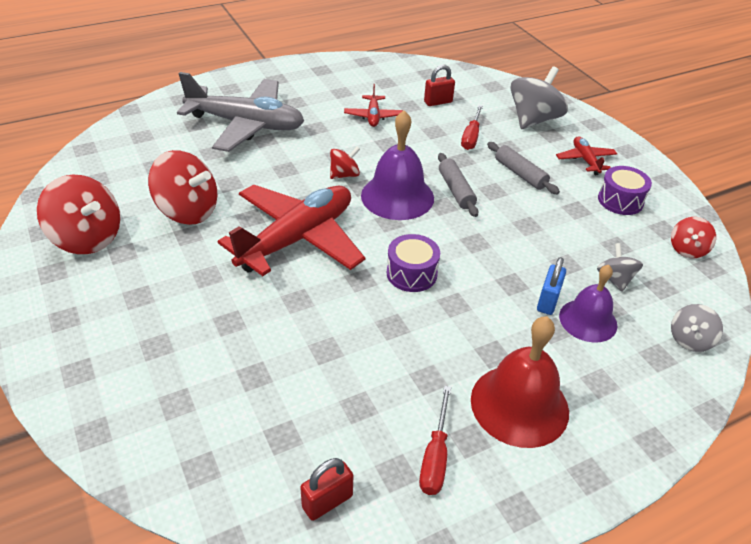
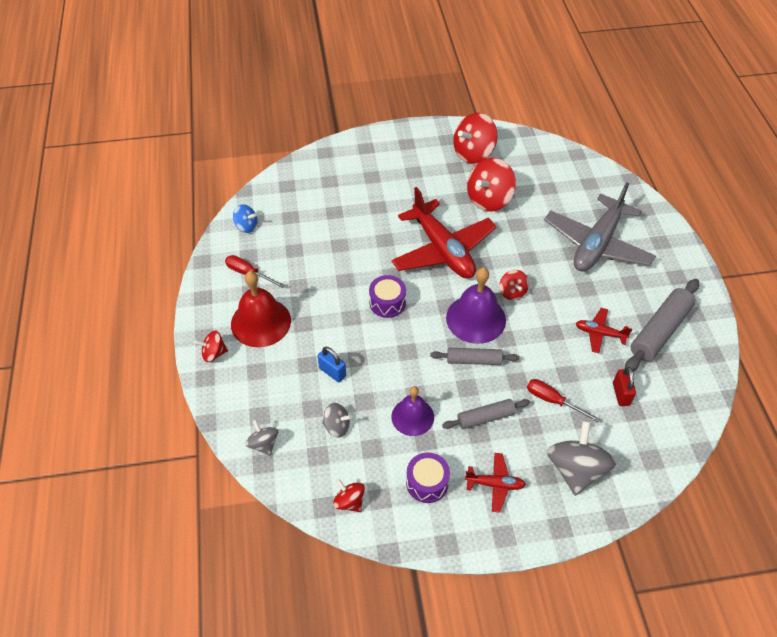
camera: 110 degrees right, 10 degrees up
(327, 501) = (246, 226): red padlock -> blue spinning top
(352, 85) = (659, 331): none -> grey rolling pin
(533, 120) = (575, 469): grey spinning top -> grey spinning top turned 135 degrees counterclockwise
(588, 320) = (306, 388): purple bell -> purple bell (412, 417)
(609, 447) = (214, 353): none -> red spinning top

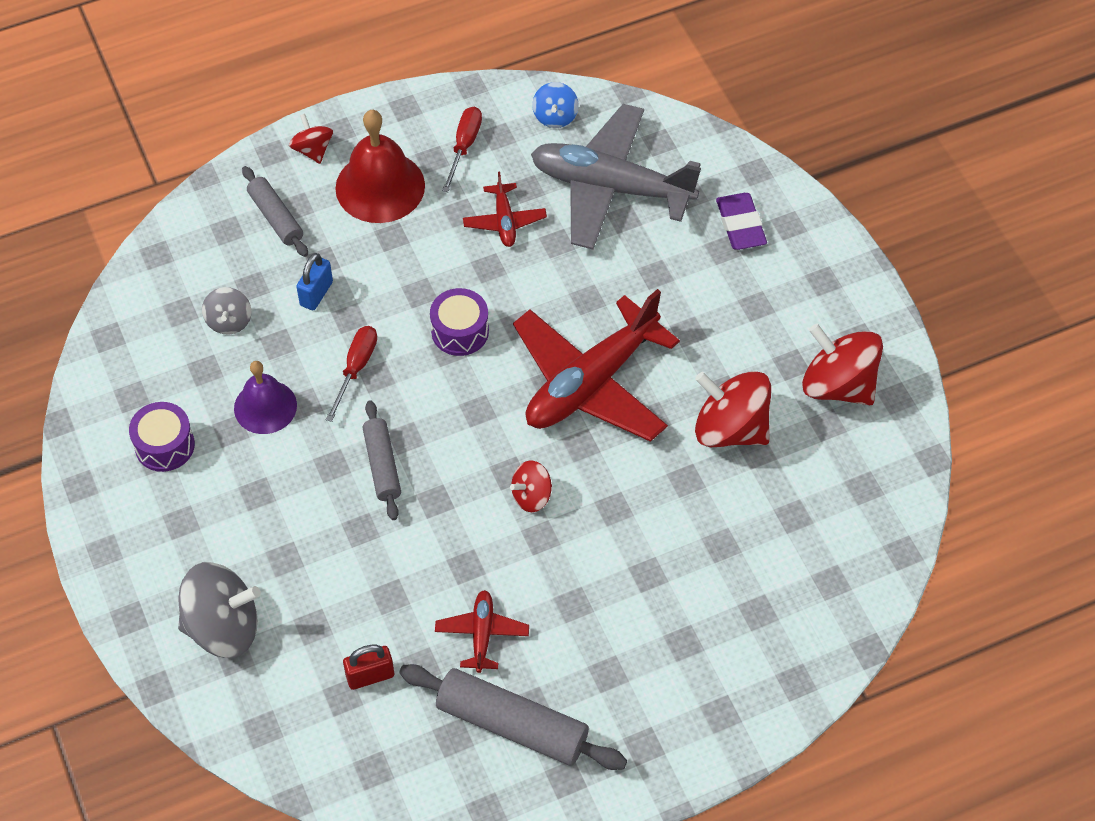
camera: 75 degrees right, 5 degrees up
(263, 444) = (184, 247): grey spinning top -> none
(349, 501) = (120, 363): red spinning top -> none
(358, 166) = (740, 225): none -> purple eraser
(476, 318) = (463, 454): purple bell -> none
(485, 418) = (284, 498): grey rolling pin -> grey rolling pin (276, 217)
(495, 484) = (178, 527): red plane -> red plane (504, 221)
(552, 400) = (335, 582): red screwdriver -> red screwdriver (356, 368)
(597, 244) = (680, 610): grey plane -> grey plane (611, 187)

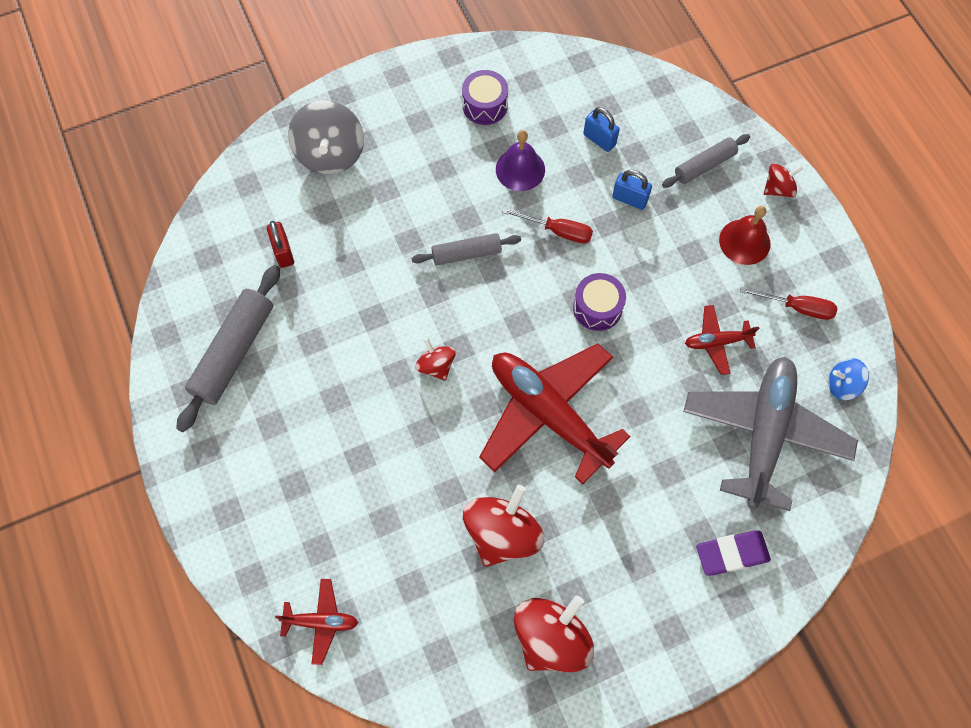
camera: 90 degrees right, 10 degrees up
(229, 321) = (599, 139): grey spinning top -> blue padlock
(380, 186) = (744, 241): red bell -> red bell, size x0.66
(482, 634) = (312, 329): red plane -> red plane (321, 622)

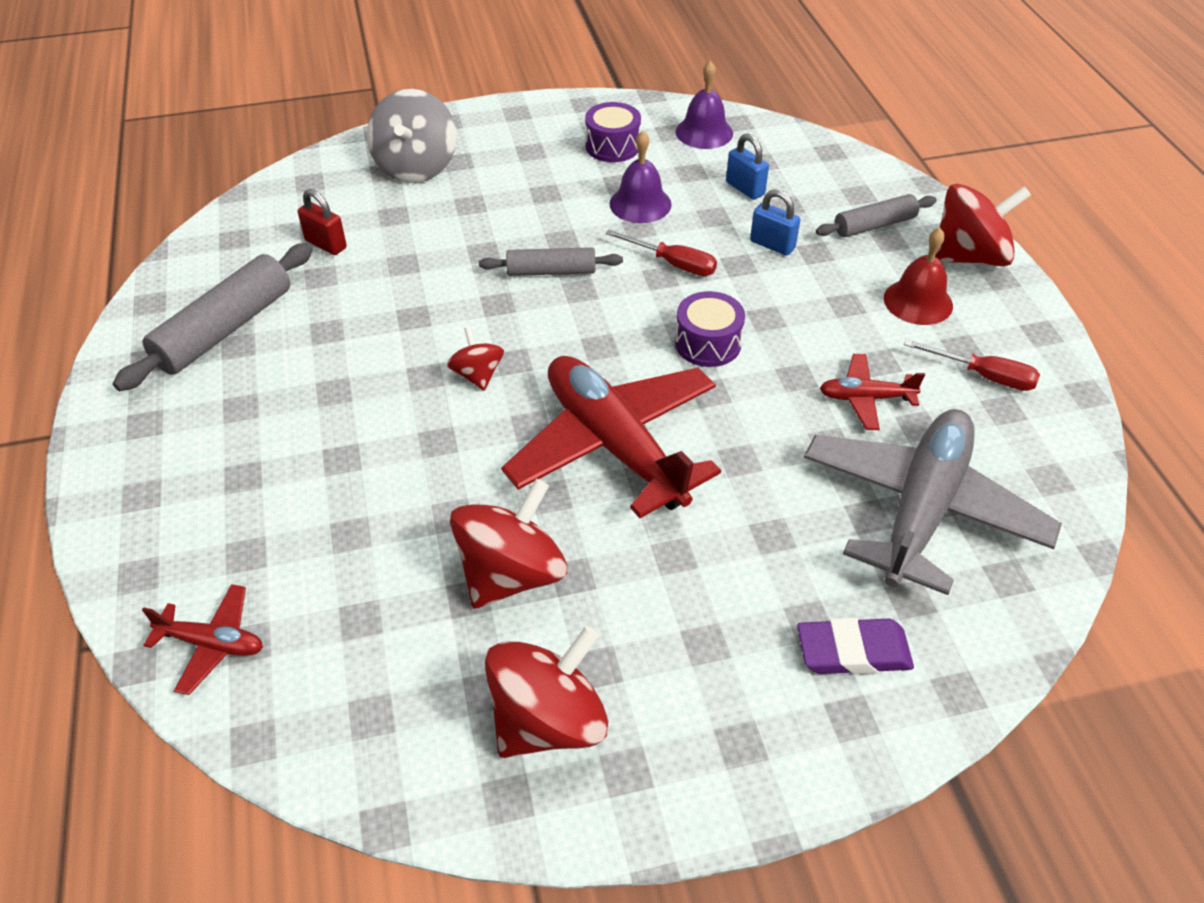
camera: 10 degrees right, 20 degrees down
(283, 252) = (326, 244): red padlock -> red padlock turned 45 degrees counterclockwise
(556, 78) = (704, 132): none -> purple bell
(778, 189) = (969, 256): red spinning top -> red spinning top, size x1.86
(842, 385) = (1043, 468): blue spinning top -> none

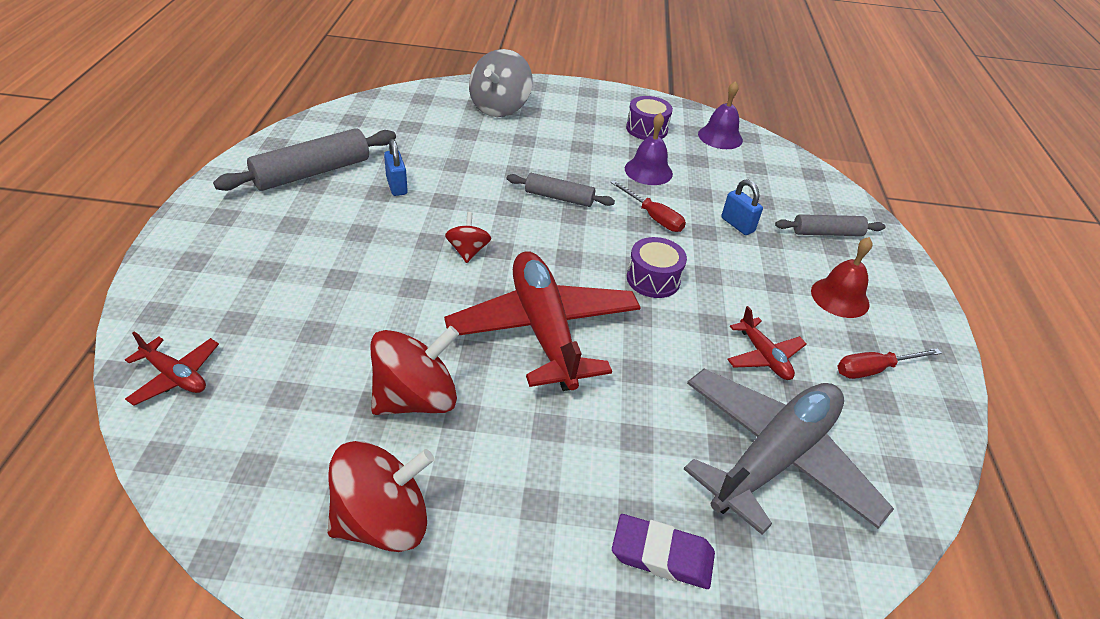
camera: 15 degrees right, 5 degrees down
(326, 244) = (410, 139): red padlock -> none
(745, 188) = (734, 181): blue padlock -> blue padlock (397, 186)
(865, 398) = (763, 356): red plane -> red plane turned 135 degrees counterclockwise
(969, 256) = (898, 276): red spinning top -> none
(983, 376) = (873, 369): red screwdriver -> red screwdriver turned 120 degrees clockwise

